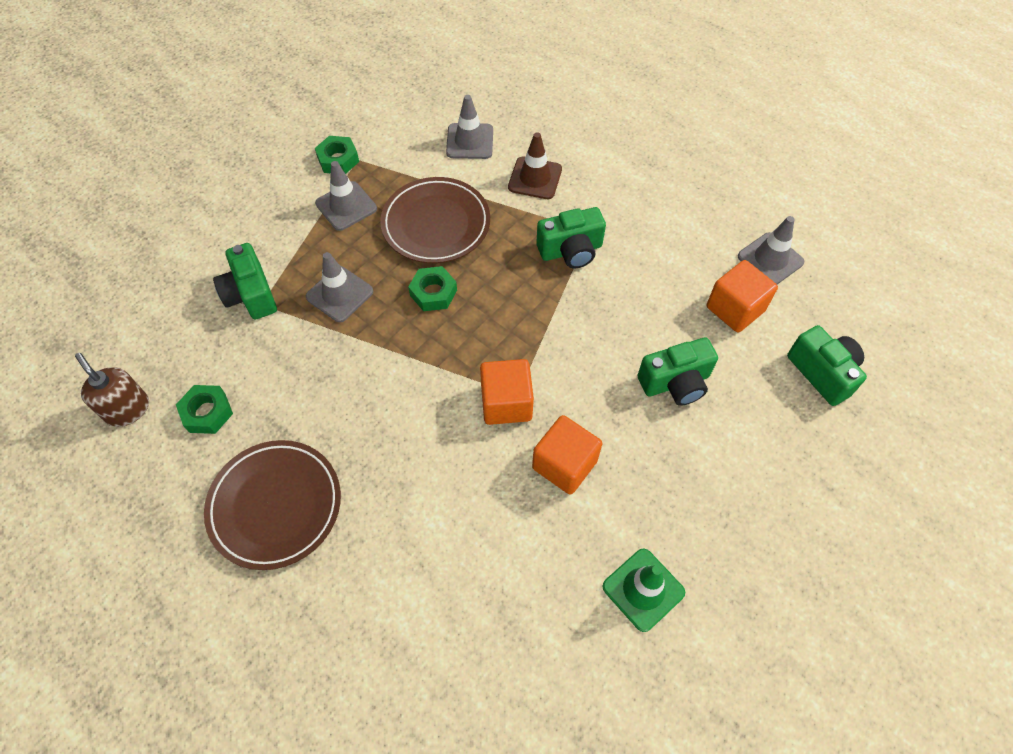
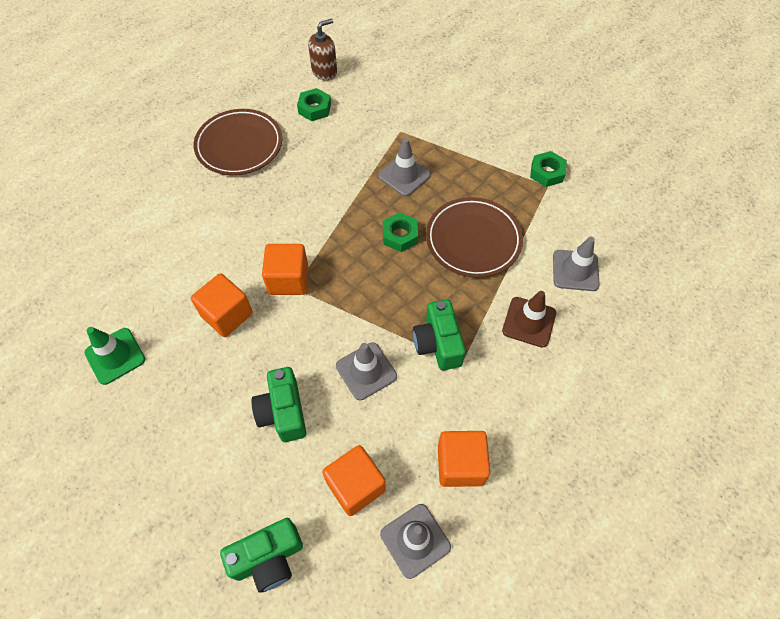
camera: 95 degrees right, 0 degrees up
(251, 294) = (409, 125): green camera -> none
(346, 206) = (494, 178): grey traffic cone -> grey traffic cone (366, 371)
(693, 229) = (460, 464): none -> orange cube

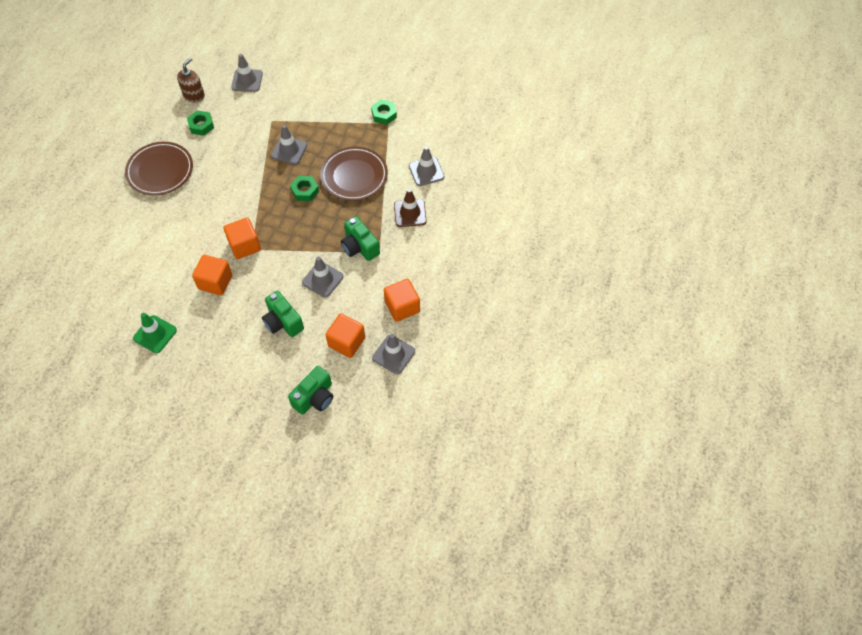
camera: 25 degrees left, 0 degrees up
(394, 74) = (247, 80): none -> grey traffic cone

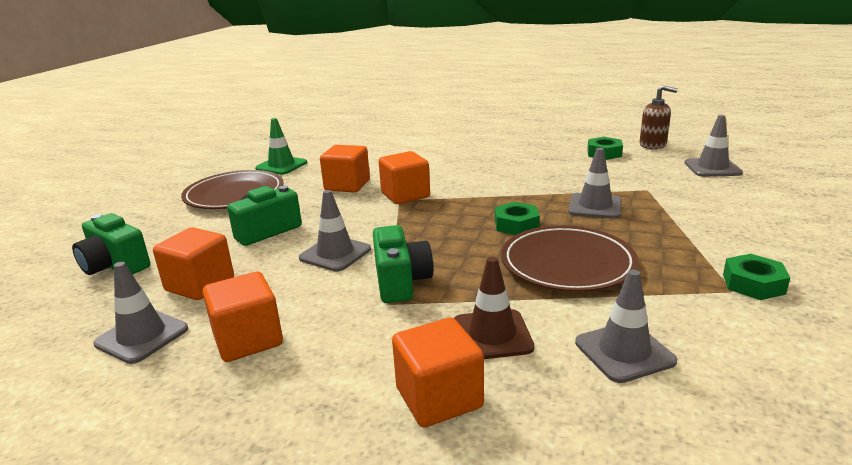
camera: 90 degrees right, 35 degrees down
(160, 171) = (518, 143): brown plate -> brown plate (234, 195)
(359, 247) = (401, 282): green camera -> green camera turned 120 degrees clockwise
(447, 234) = (439, 398): none -> orange cube

